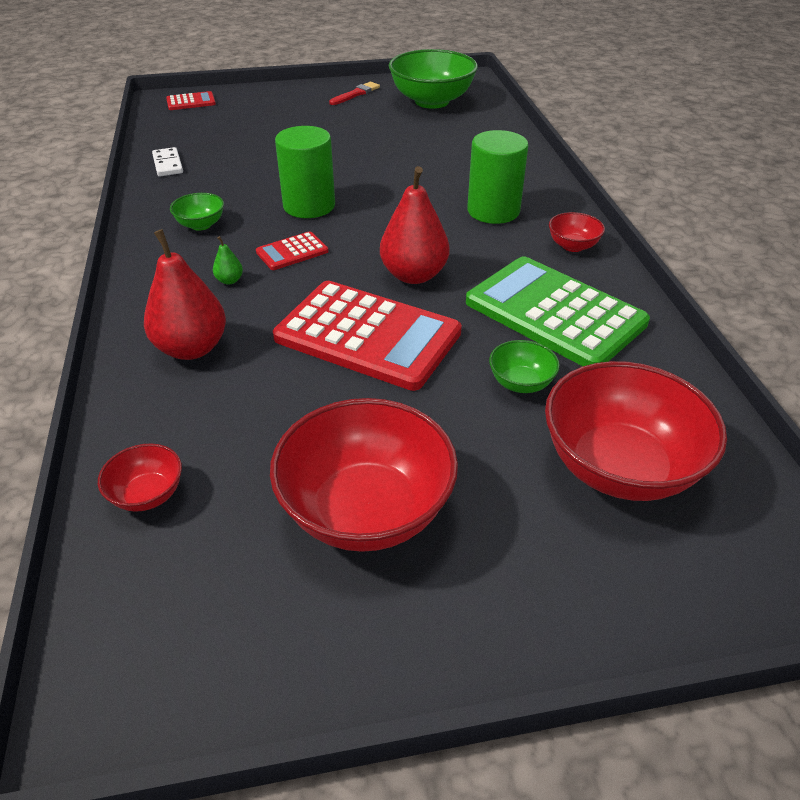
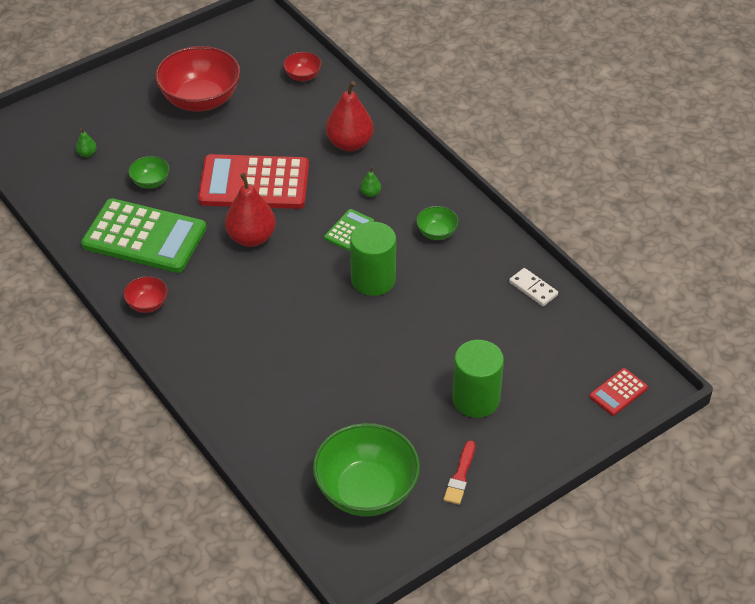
camera: 155 degrees right, 5 degrees up
(292, 252) = (349, 230): red calculator -> green calculator
(493, 211) = (223, 324): green cylinder -> green cylinder (476, 399)
(619, 466) = (87, 153): red bowl -> green pear

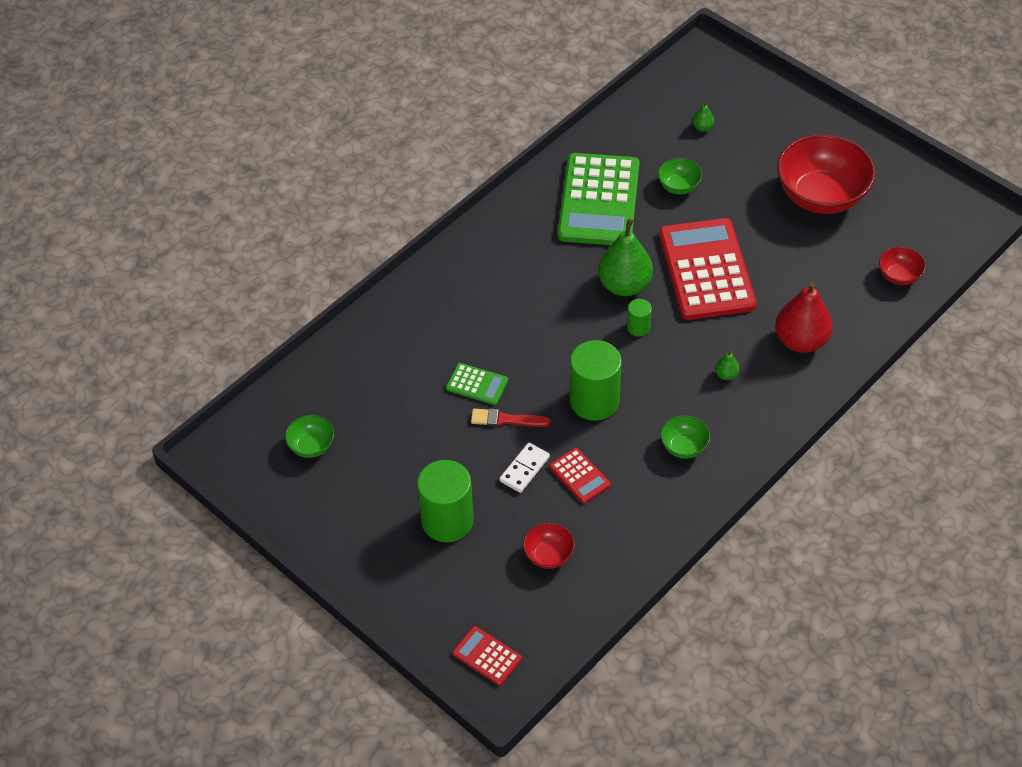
camera: 80 degrees right, 5 degrees up
(147, 304) = (509, 225): red bowl -> red bowl (548, 555)
(251, 238) = (624, 285): red pear -> green pear
(302, 237) = (638, 327): none -> green cylinder
(349, 230) = (662, 366): green calculator -> green calculator (477, 384)
(366, 491) = (311, 446): green bowl -> green bowl, size x0.46
(450, 303) = (580, 476): none -> red calculator
(460, 476) = (343, 522): red brush -> red brush (506, 419)
(533, 289) = (623, 553): white domino -> white domino (524, 469)

